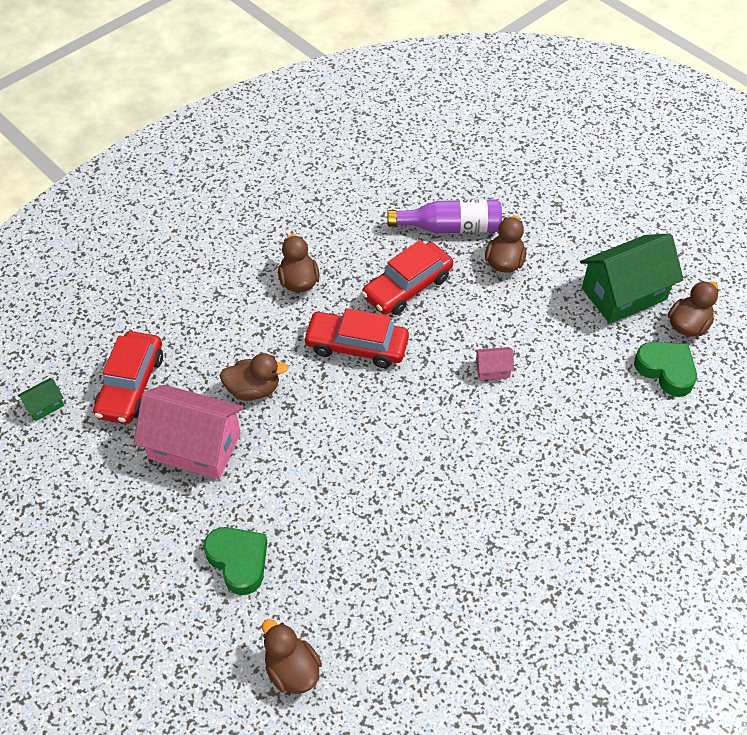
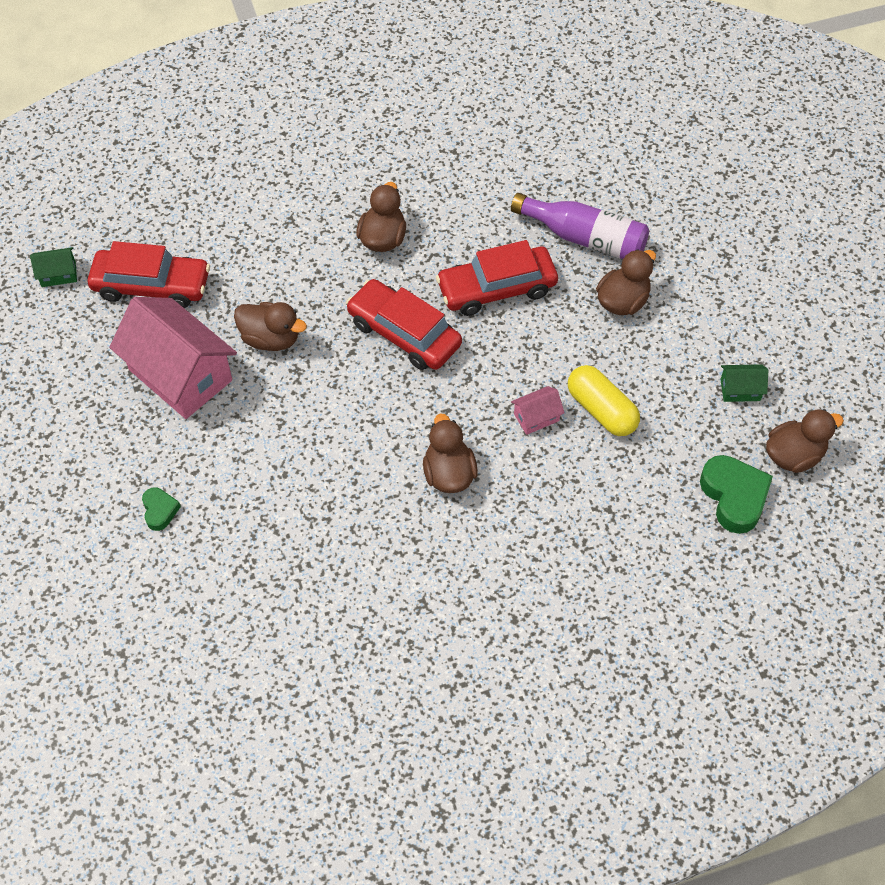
camera: 25 degrees right, 5 degrees up
(131, 385) = (151, 286): red car -> red car turned 120 degrees counterclockwise
(238, 561) = (160, 510): green heart -> green heart, size x0.54
(292, 670) = (152, 640): brown duck -> brown duck (449, 473)
(492, 369) = (536, 417): pink house -> pink house turned 45 degrees counterclockwise
(536, 346) = (601, 410): none -> yellow capsule
(624, 294) = (740, 390): green house -> green house, size x0.43

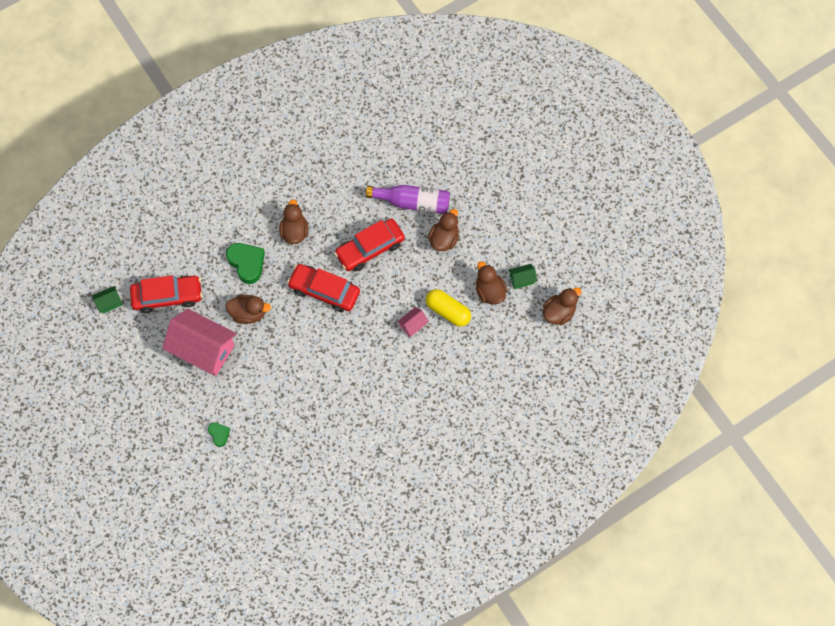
camera: 15 degrees left, 10 degrees up
(449, 473) = (373, 371): brown duck -> brown duck (489, 291)
(734, 496) = (531, 345): green heart -> green heart (247, 263)

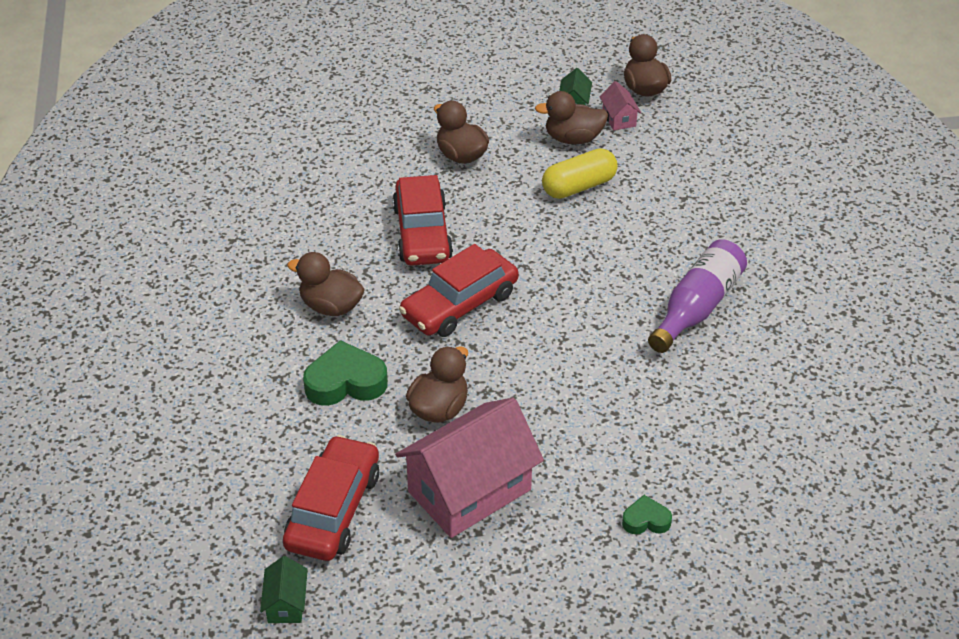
camera: 65 degrees left, 25 degrees down
(412, 202) = (379, 167): purple bottle -> purple bottle (697, 307)
(413, 325) = (579, 228): pink house -> pink house (619, 118)

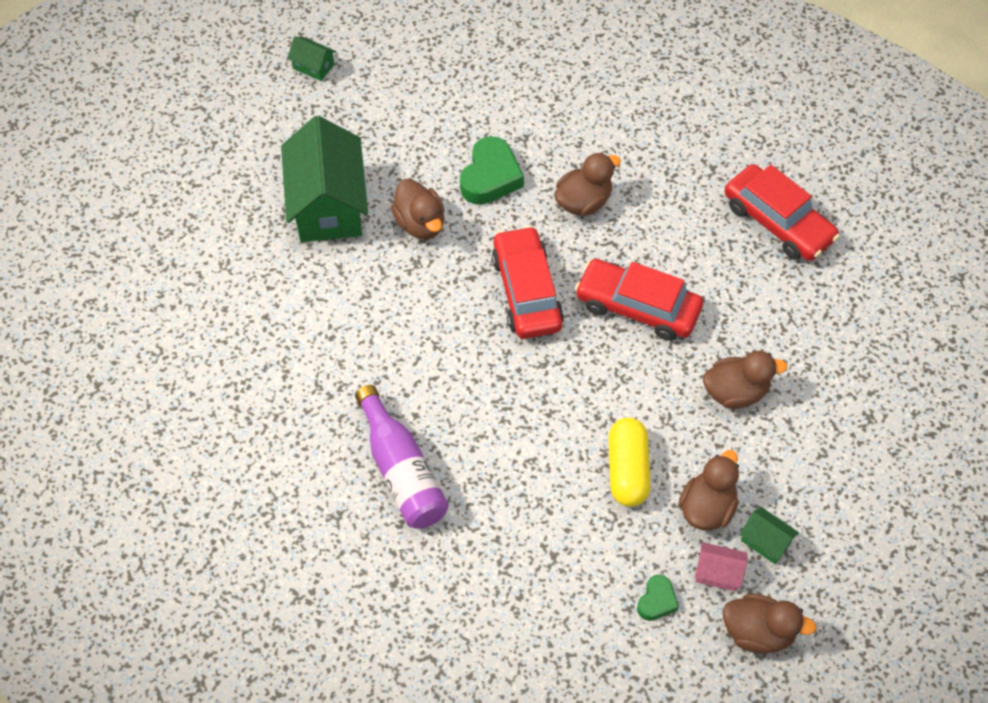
camera: 120 degrees right, 15 degrees up
(333, 509) = (371, 121): red car -> red car (778, 222)
(469, 490) = (328, 205): pink house -> green house
(646, 520) = (219, 298): green heart -> green heart (657, 601)

